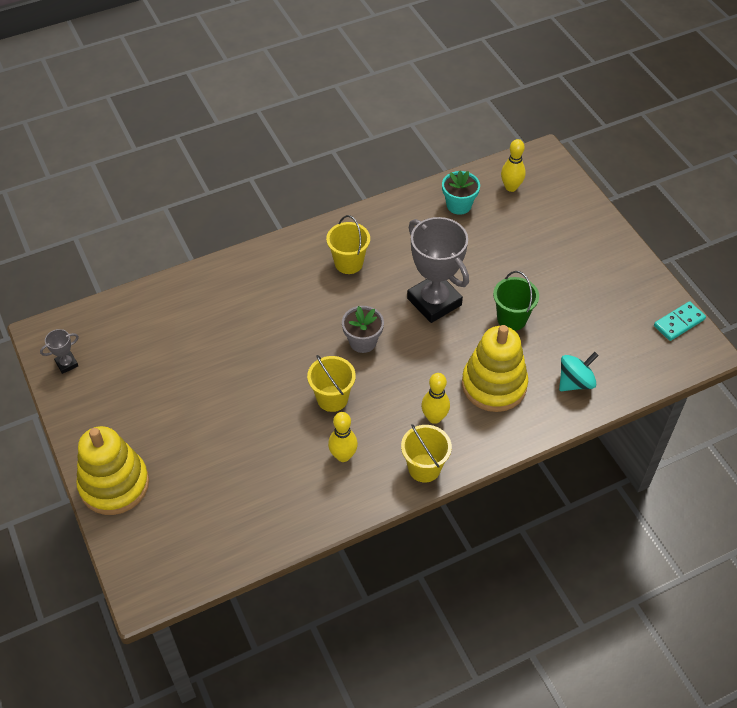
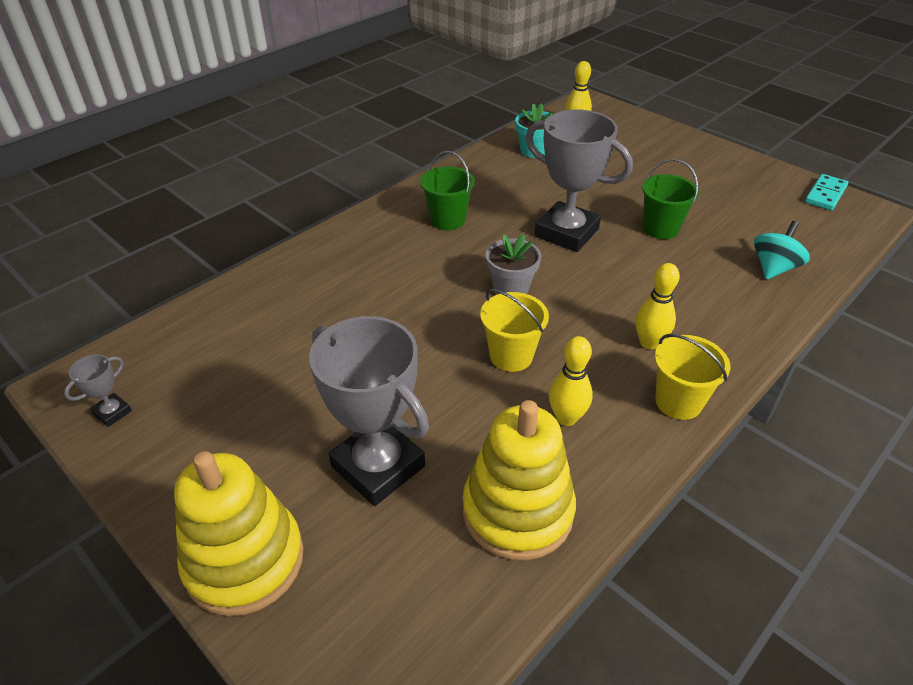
camera: 20 degrees left, 10 degrees down
(210, 451) = (378, 466): none -> grey trophy
(348, 263) = (447, 220): yellow bucket -> green bucket
(494, 385) = (691, 293): yellow stacking toy -> yellow stacking toy (517, 511)

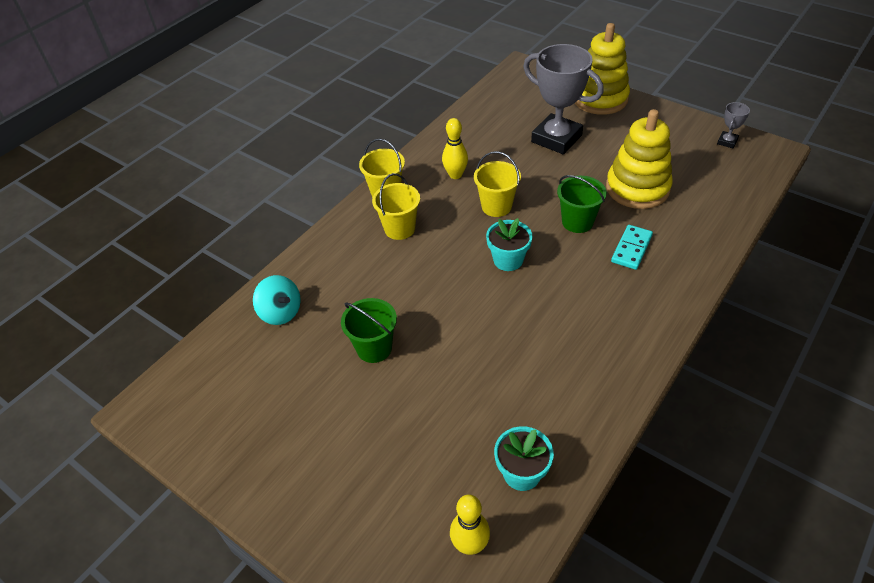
camera: 175 degrees right, 5 degrees up
(447, 220) = (588, 329): green bucket -> green bucket (577, 222)
(511, 288) = (508, 260): grey flower pot -> turquoise flower pot
(517, 511) = (477, 131): yellow stacking toy -> yellow stacking toy (637, 188)
(566, 233) = (467, 329): grey trophy -> none
(649, 343) = (399, 229): yellow bowling pin -> yellow bucket
(773, 268) = (281, 312): turquoise spinning top -> turquoise spinning top turned 75 degrees counterclockwise
(825, 194) = (177, 432): turquoise domino -> turquoise domino (631, 249)

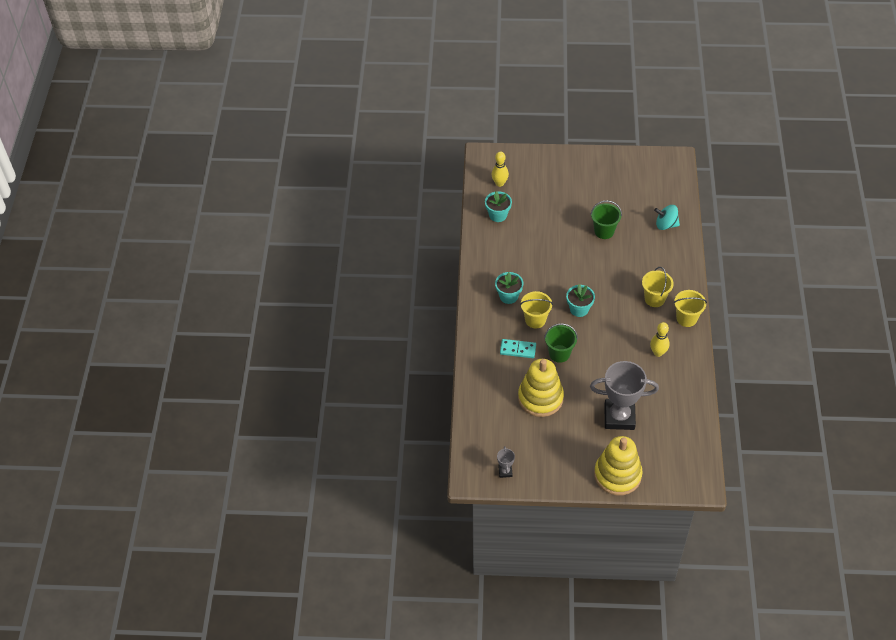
camera: 145 degrees right, 5 degrees up
(496, 206) = (613, 341): yellow bucket -> yellow bucket (535, 320)
(598, 322) = (508, 296): none -> turquoise flower pot
(631, 249) = (518, 350): turquoise domino -> turquoise domino turned 75 degrees counterclockwise

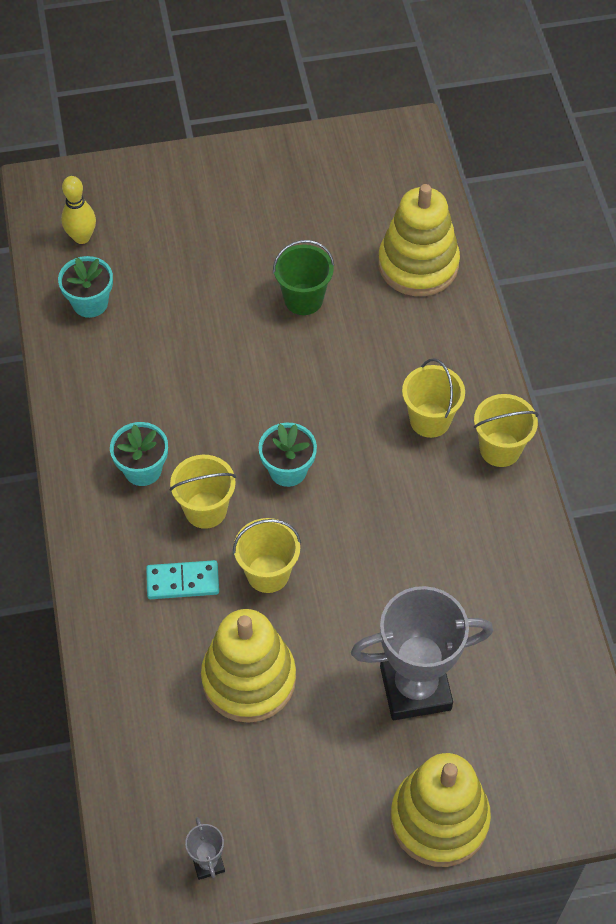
camera: 15 degrees left, 5 degrees up
(559, 353) = (268, 573): green bucket -> yellow bucket
(658, 352) = (461, 532): yellow bowling pin -> none
(666, 224) = (418, 265): turquoise spinning top -> yellow stacking toy

